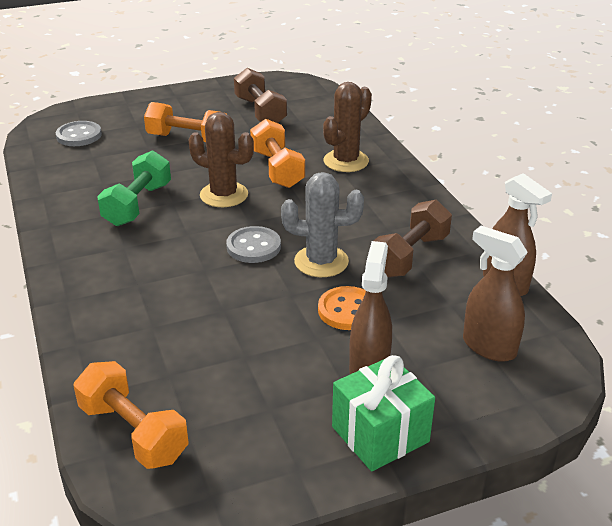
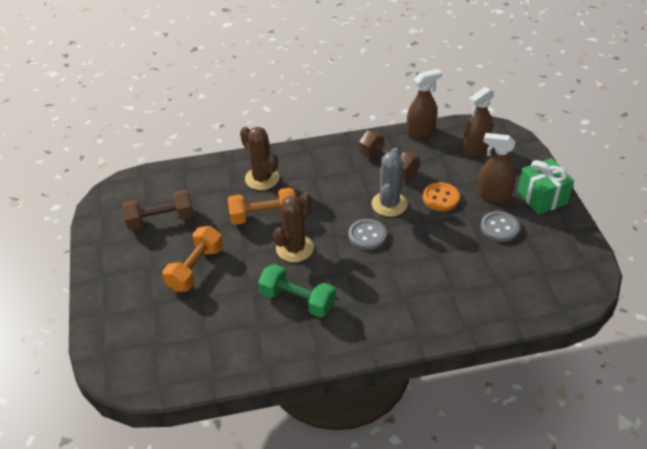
camera: 80 degrees left, 10 degrees up
(79, 135) = (160, 348): grey button -> grey button (499, 228)
(133, 432) = (546, 296): orange dumbbell -> none

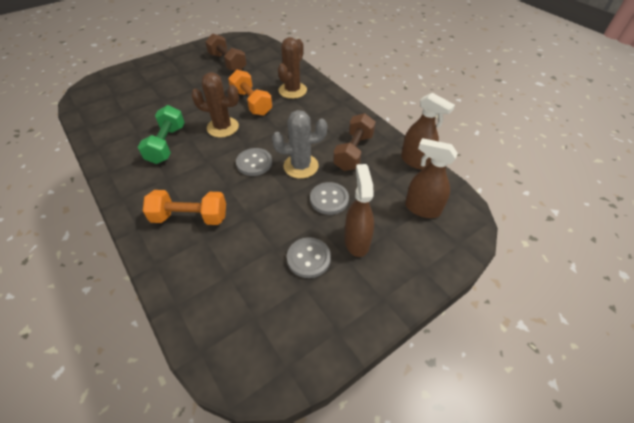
camera: 65 degrees right, 5 degrees up
(195, 268) = (186, 89): orange dumbbell -> orange dumbbell (190, 217)
(440, 198) = (329, 199): orange button -> grey button
(542, 198) = (380, 289): green gift -> none

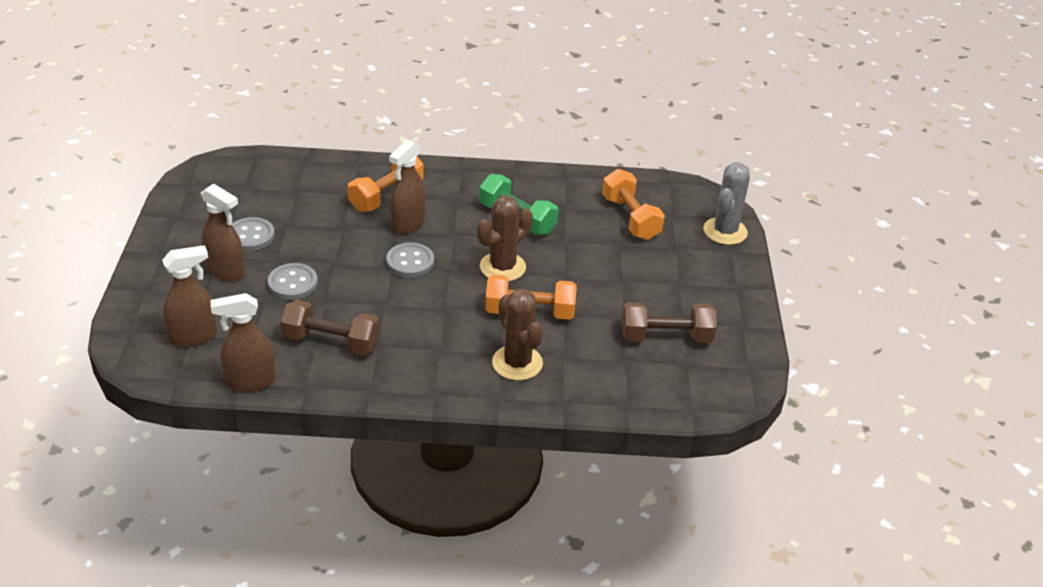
camera: 125 degrees right, 10 degrees down
(130, 106) = (630, 218): none -> orange dumbbell
(215, 186) = (408, 224): none -> brown spray bottle
(301, 166) = (362, 290): grey cactus -> grey cactus (725, 231)
(353, 152) = (331, 342): brown dumbbell -> brown dumbbell turned 45 degrees counterclockwise

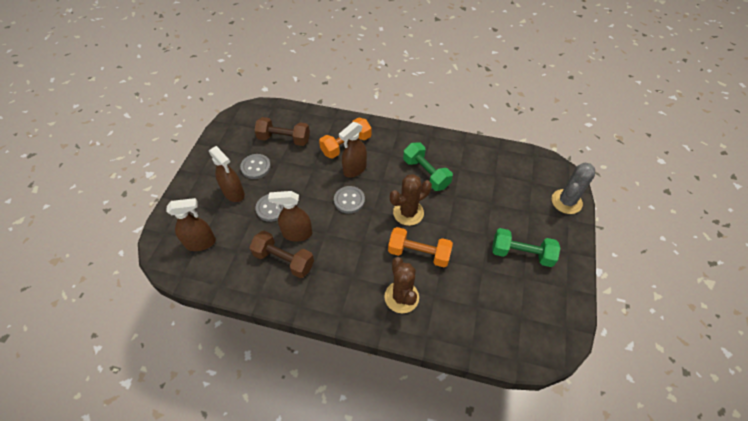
camera: 15 degrees right, 15 degrees up
(250, 381) = (225, 285): brown spray bottle -> brown spray bottle (297, 234)
(630, 218) = (502, 182): orange dumbbell -> none
(666, 337) = (509, 290): brown dumbbell -> brown dumbbell (284, 139)
(674, 296) = (521, 254): none -> green dumbbell

